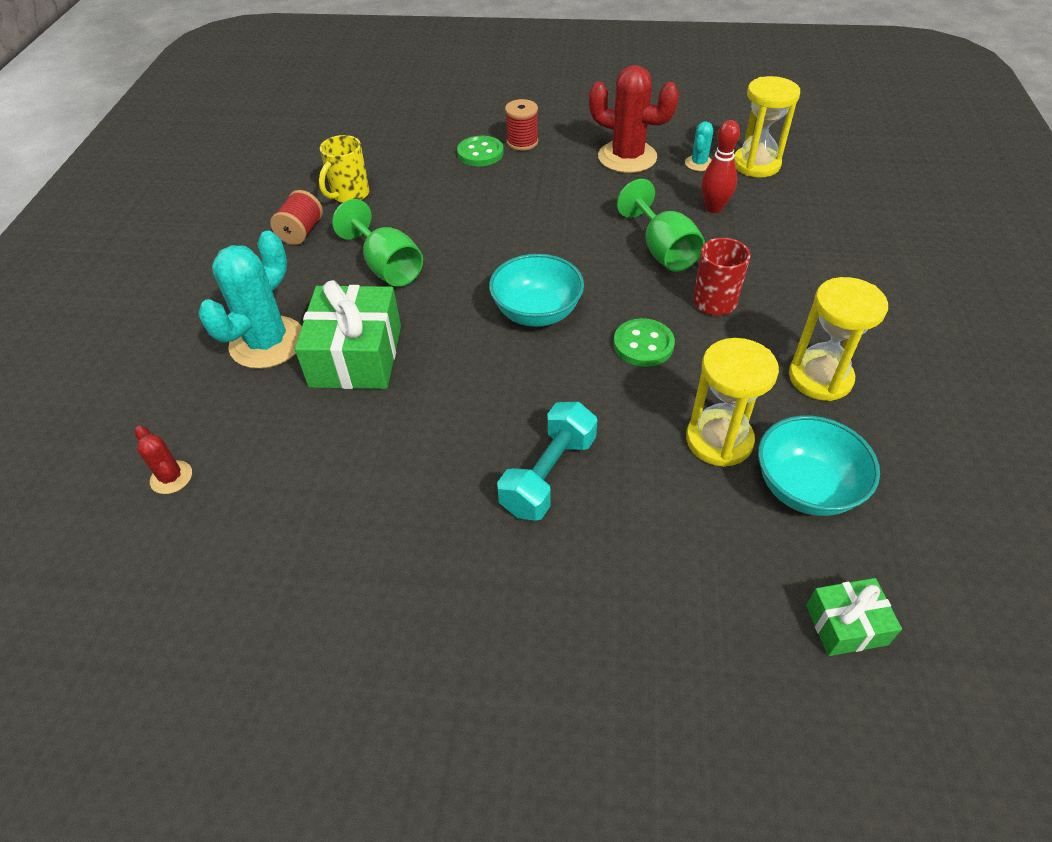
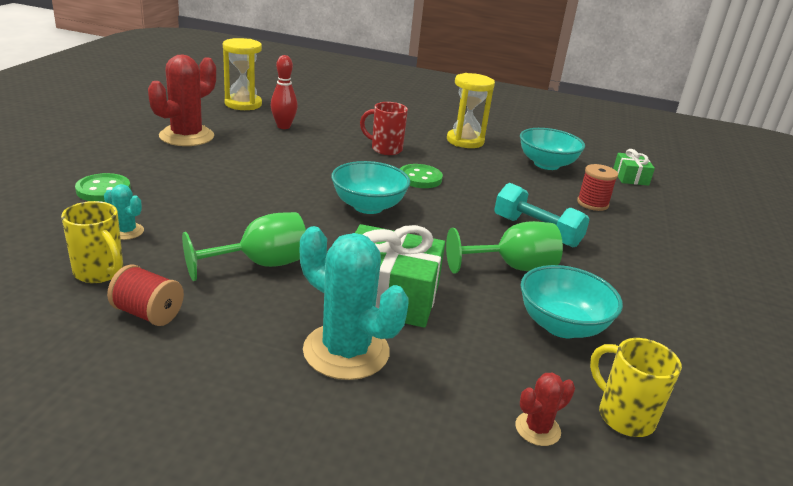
camera: 85 degrees left, 20 degrees down
(186, 548) = (623, 416): none -> yellow mug
(331, 499) = (561, 326): none -> turquoise bowl
(522, 142) = (109, 169): red spool -> red spool (592, 203)
(662, 250) = (320, 151): green goblet -> green goblet (511, 267)
(699, 163) = (223, 118): turquoise cactus -> turquoise cactus (126, 231)
(719, 440) = (510, 176): yellow hourglass -> none

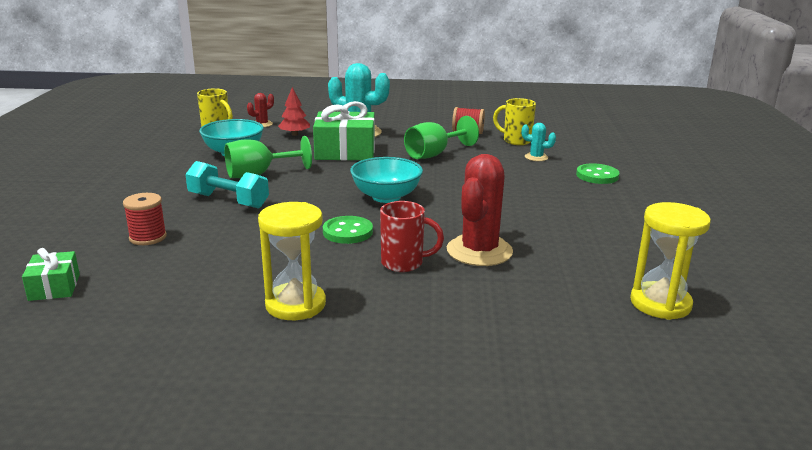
camera: 170 degrees right, 5 degrees down
(186, 136) = (629, 233): red cactus -> red cactus (479, 251)
(283, 126) = (556, 272): red bowling pin -> none
(467, 369) = (294, 134): none -> red tree
(546, 164) = (176, 285): turquoise bowl -> none

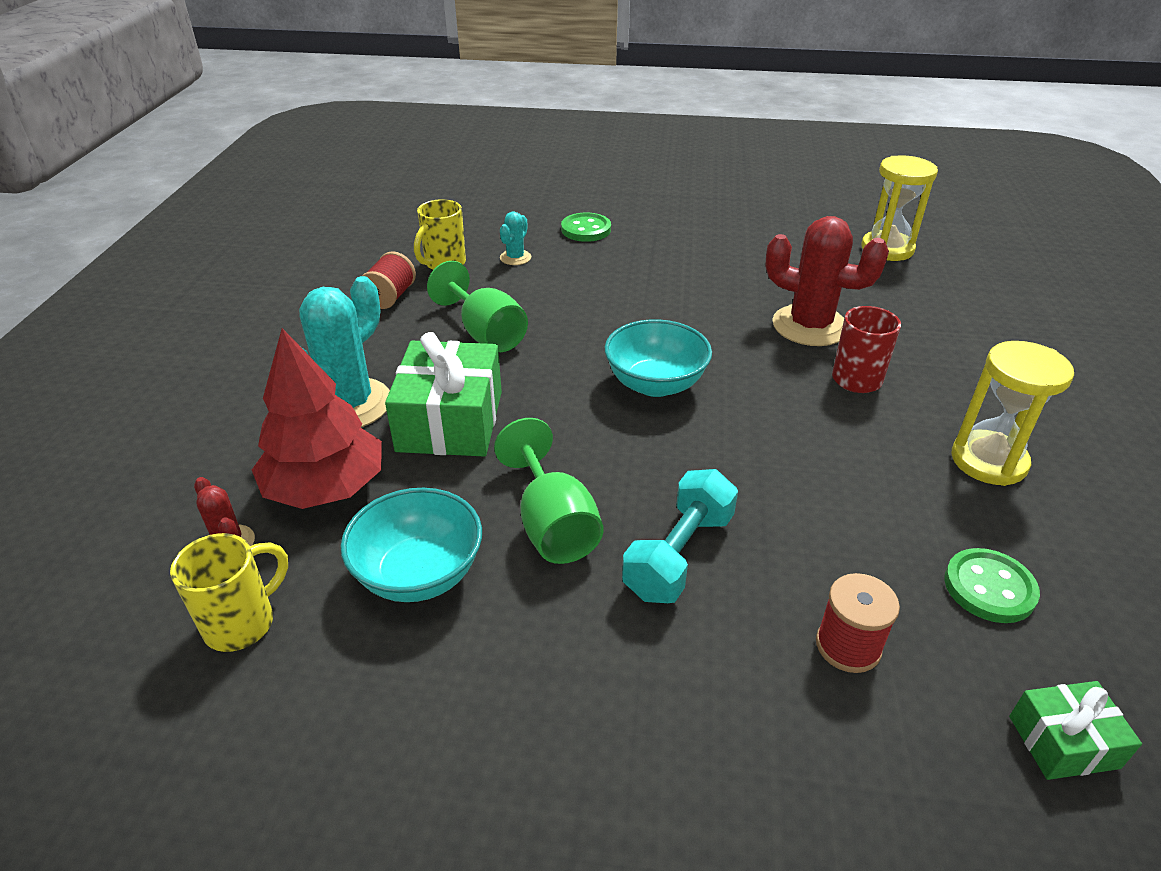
camera: 85 degrees left, 15 degrees up
(294, 134) = (326, 487): red tree -> red tree, size x1.86
(347, 232) = (779, 420): green button -> green button (989, 588)

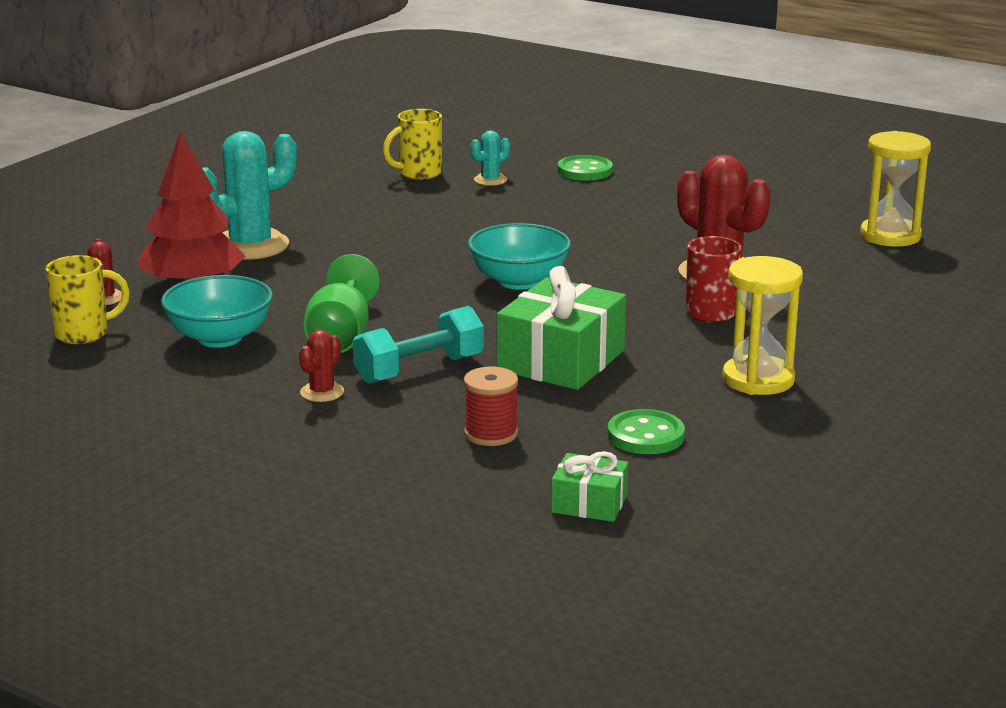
camera: 25 degrees right, 15 degrees down
(390, 297) = (347, 188): red spool -> none
(450, 421) = (321, 269): green gift -> green gift (561, 360)
(485, 333) = (405, 225): green goblet -> none
(609, 637) = (322, 392): none -> red cactus

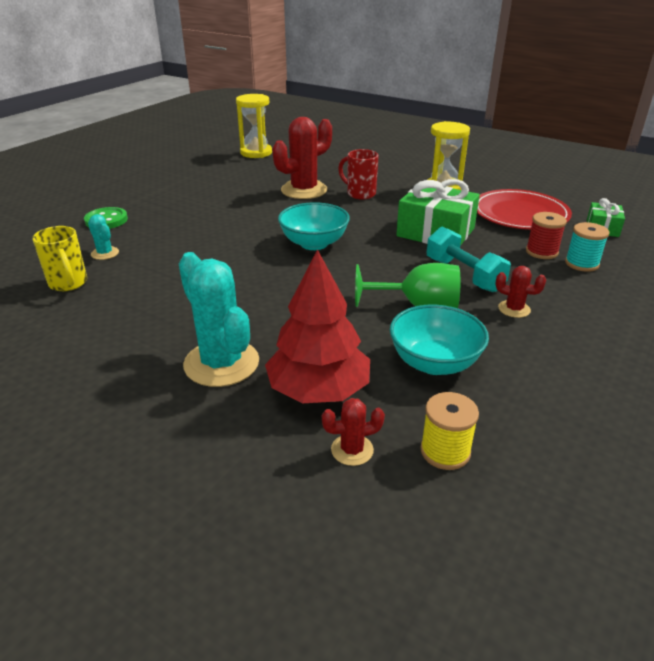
camera: 90 degrees left, 10 degrees up
(84, 334) = (445, 451): yellow mug -> yellow spool
(448, 460) = (581, 264): none -> turquoise spool
(645, 435) = (520, 214): green button -> red plate

